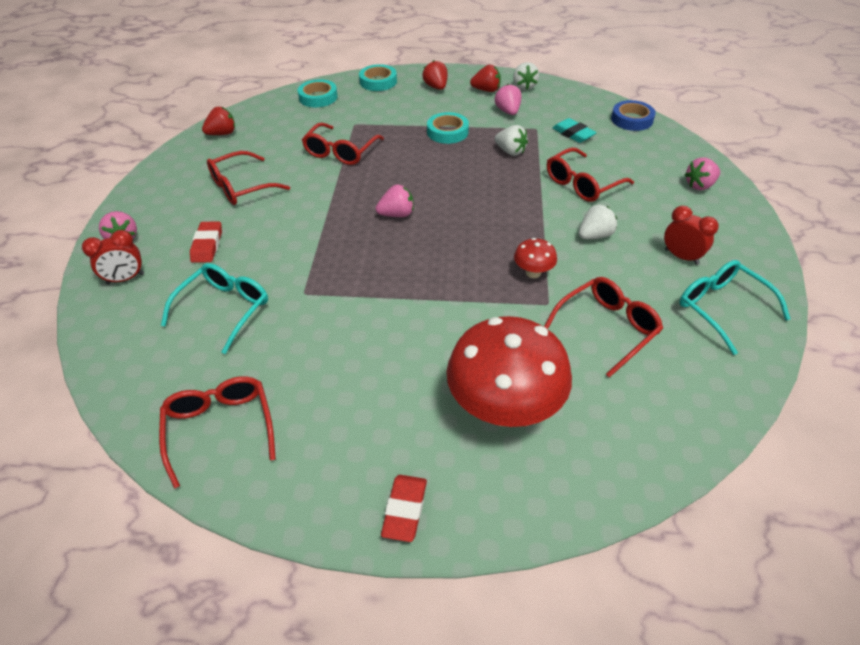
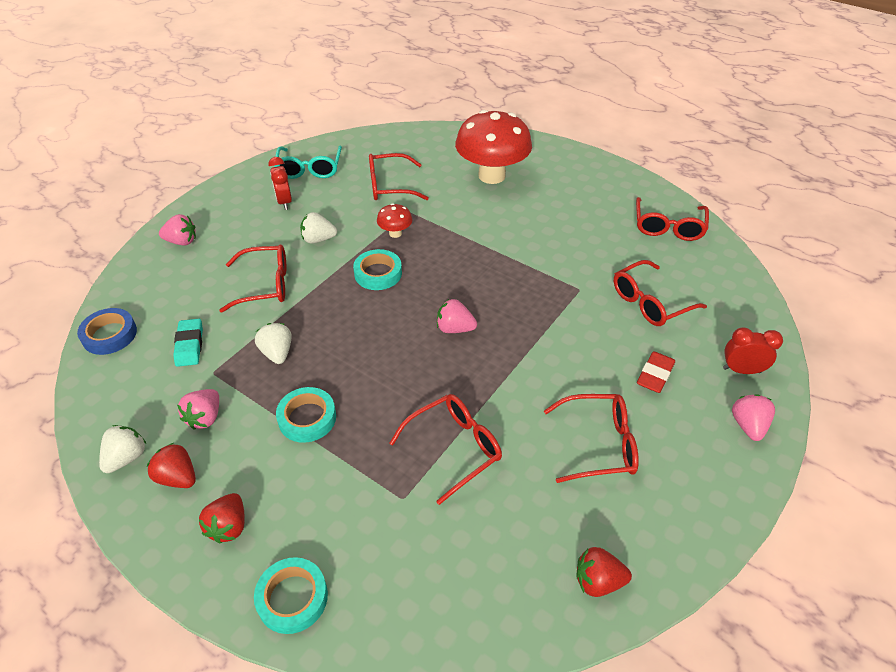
camera: 150 degrees left, 0 degrees up
(224, 309) = (650, 302): turquoise glasses -> red glasses
(318, 97) = (412, 605): turquoise tape -> turquoise tape (378, 273)
(405, 510) = (576, 160): red eraser -> none

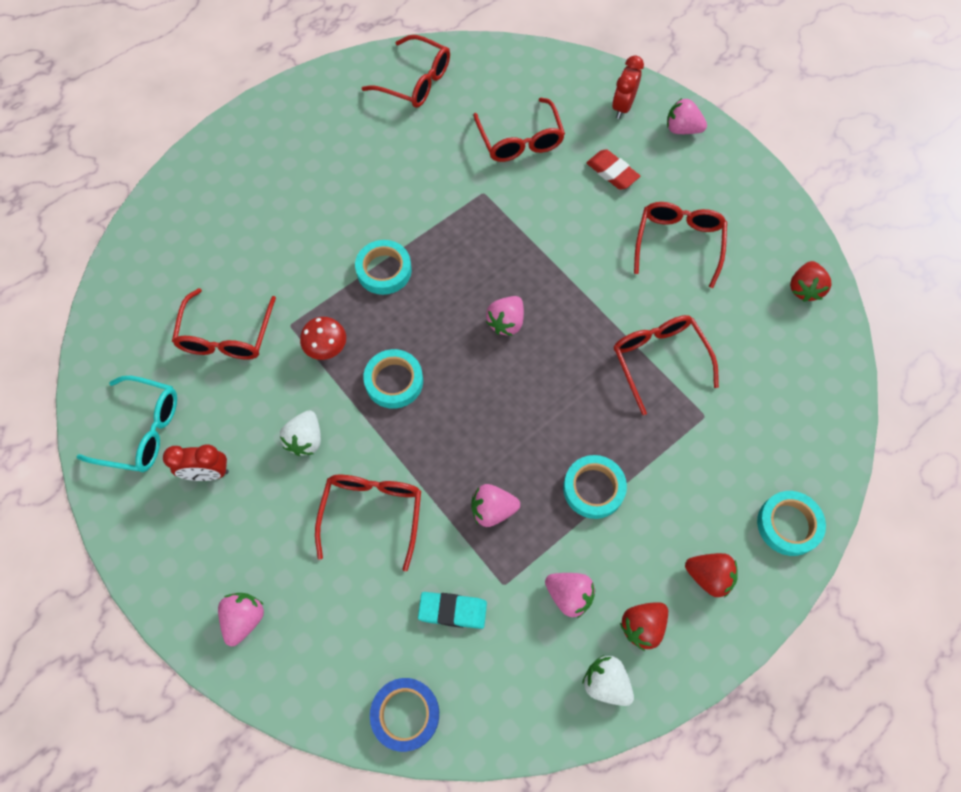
camera: 75 degrees left, 20 degrees up
(277, 353) = (492, 510): white strawberry -> pink strawberry
(475, 248) = (384, 270): none -> turquoise tape
(491, 176) = (254, 216): red mushroom -> none

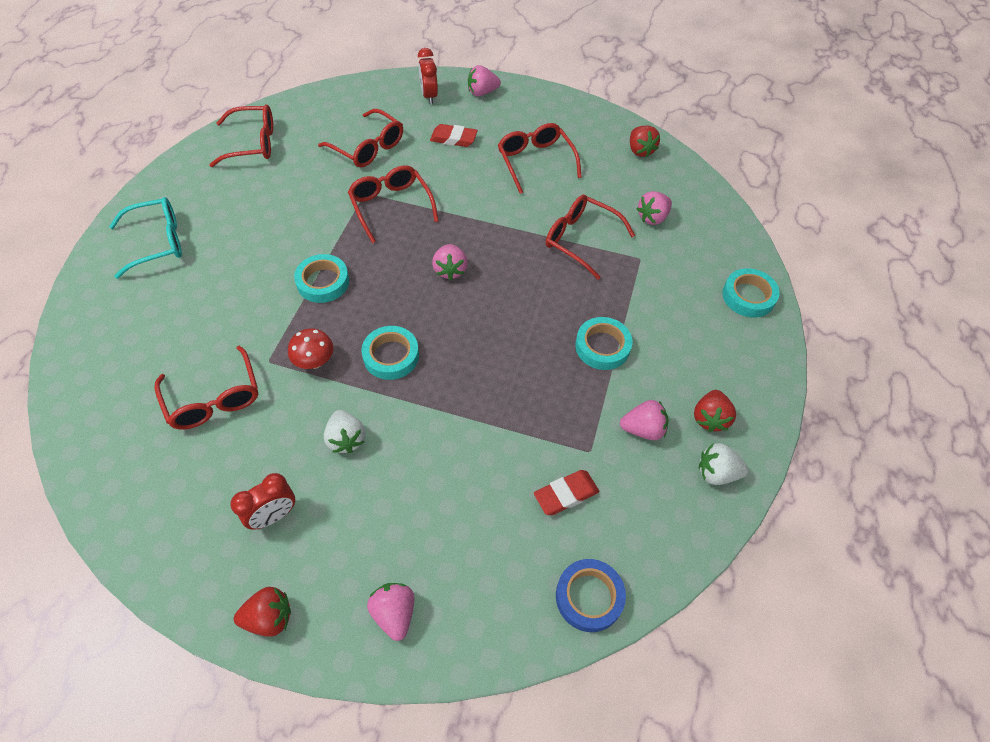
camera: 35 degrees left, 10 degrees down
(142, 430) = (183, 517): turquoise glasses -> turquoise glasses (158, 242)
(372, 513) = (446, 462): red glasses -> red glasses (391, 206)
(452, 611) = (566, 494): turquoise eraser -> red eraser
(492, 510) = (540, 403): pink strawberry -> pink strawberry (652, 217)
(708, 576) = (726, 358): red strawberry -> red strawberry (269, 618)

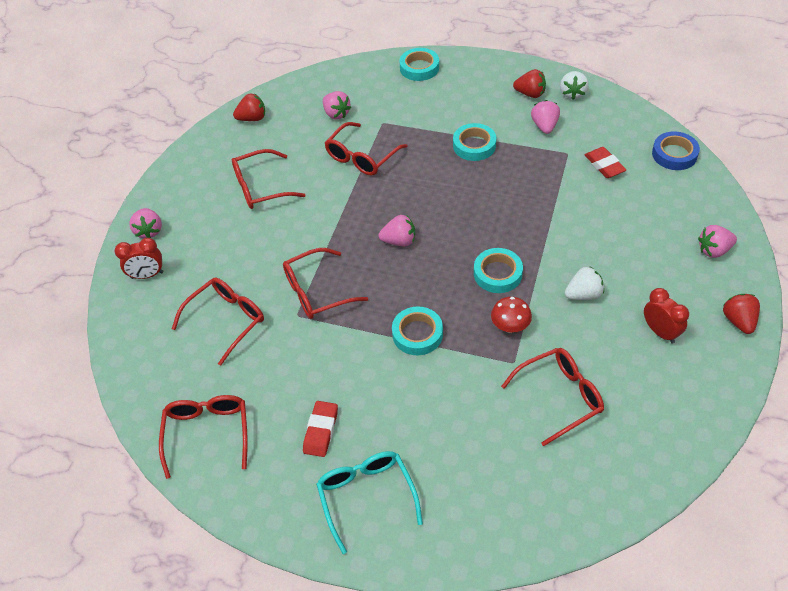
camera: 85 degrees left, 5 degrees down
(453, 139) = (221, 250): red eraser -> red eraser (321, 431)

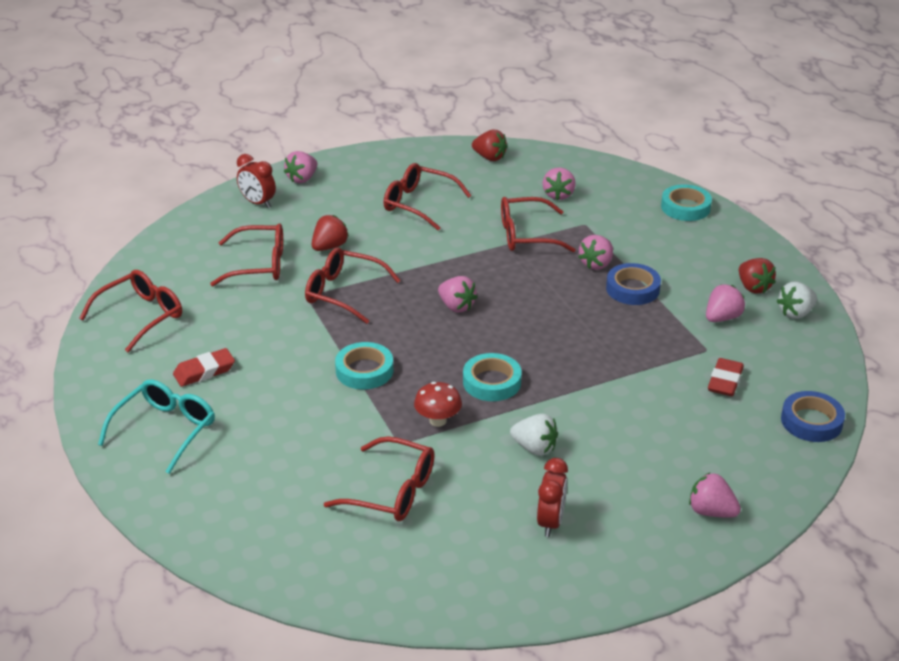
camera: 45 degrees right, 15 degrees down
(430, 145) = (596, 264): none -> pink strawberry
(474, 145) = (632, 289): turquoise tape -> blue tape
(738, 321) = (635, 573): red strawberry -> red strawberry (329, 247)

